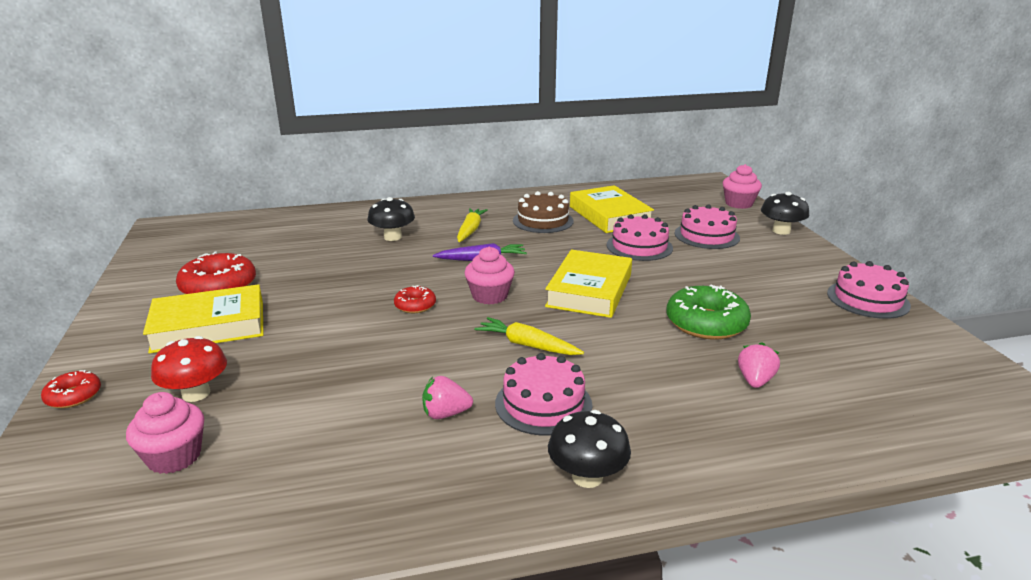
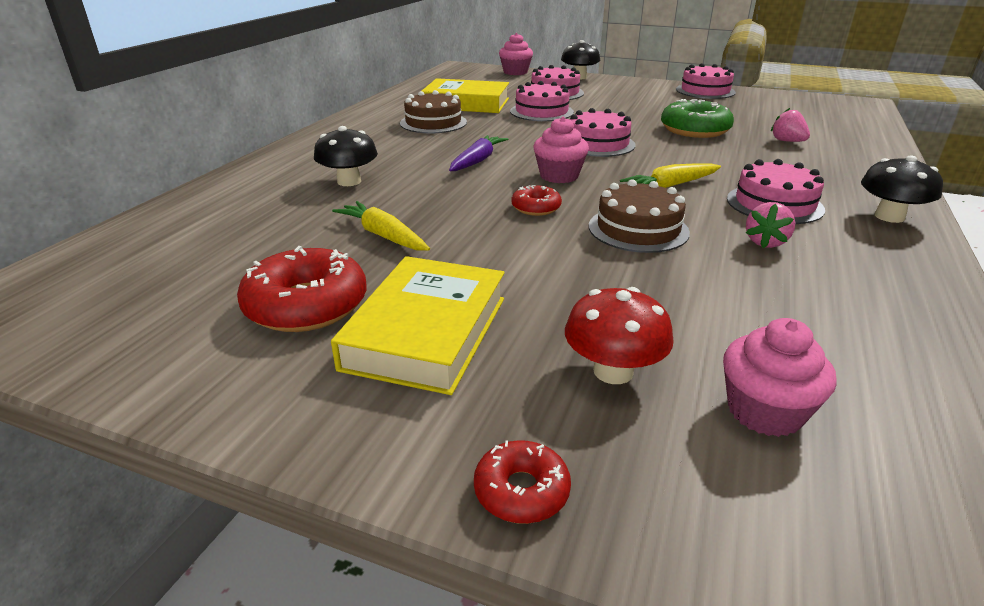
camera: 55 degrees left, 5 degrees up
(416, 353) = (638, 229): none -> brown cake
(470, 230) = (400, 149): yellow carrot -> yellow carrot (383, 235)
(589, 290) = (598, 144): yellow book -> pink cake

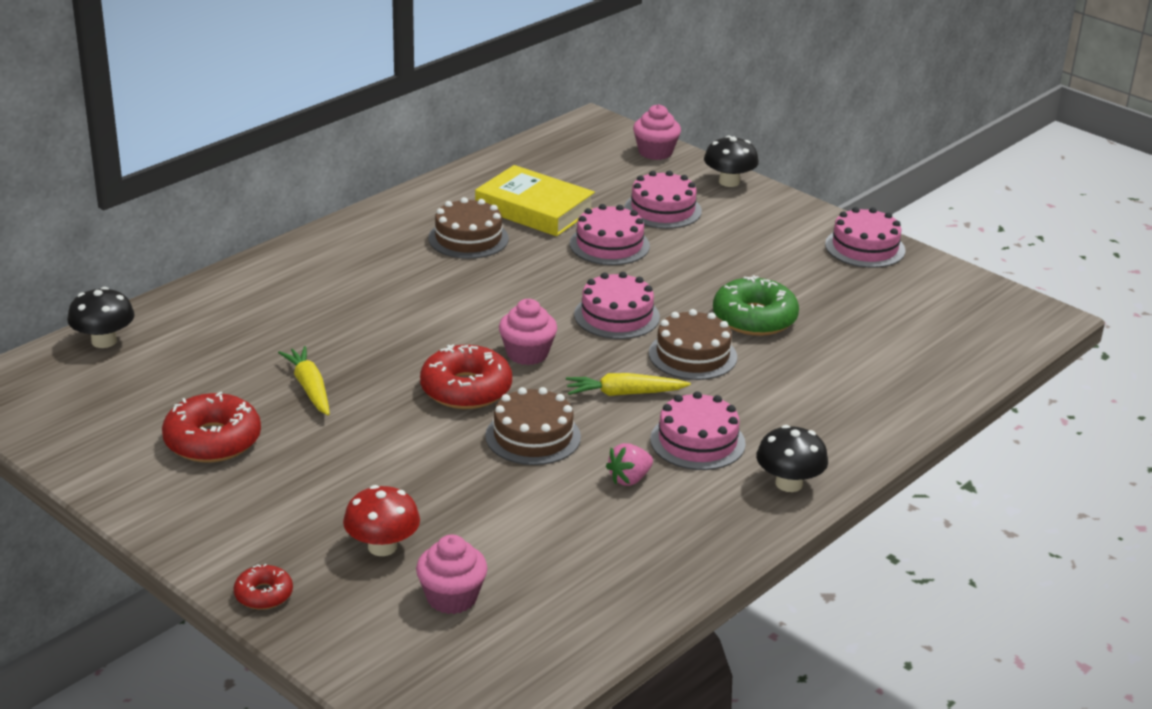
camera: 20 degrees right, 0 degrees up
(349, 181) = (321, 313): black mushroom -> black mushroom (104, 341)
(426, 332) = (281, 485): yellow book -> none
(477, 161) = (465, 312): purple carrot -> none
(536, 208) = (466, 389): red donut -> red donut, size x1.86
(685, 155) = (692, 355): none -> brown cake
(787, 141) = (838, 362): pink strawberry -> none

